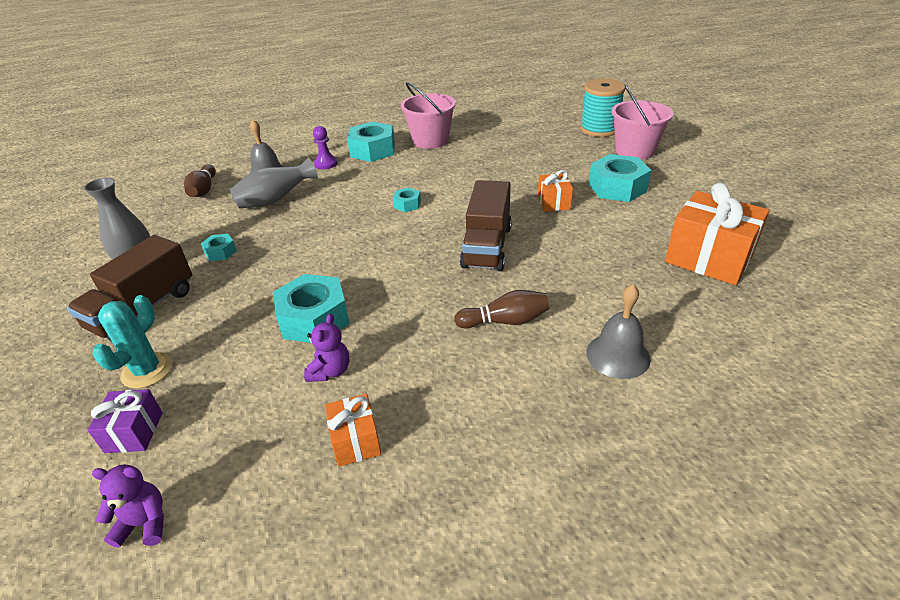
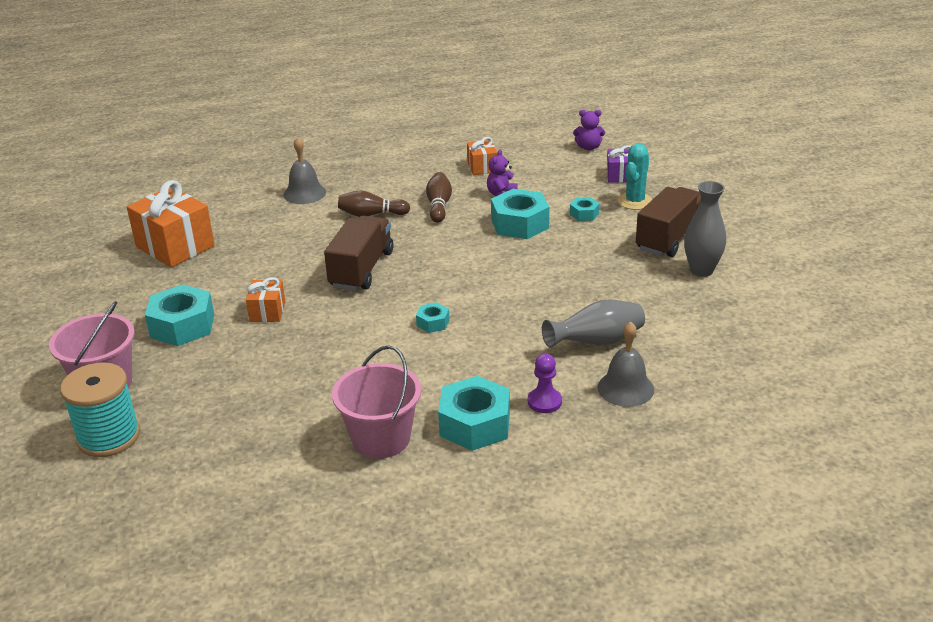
camera: 175 degrees left, 5 degrees down
(203, 190) = (704, 367): brown bowling pin -> brown bowling pin (439, 206)
(220, 252) = (630, 282): turquoise nut -> turquoise nut (584, 214)

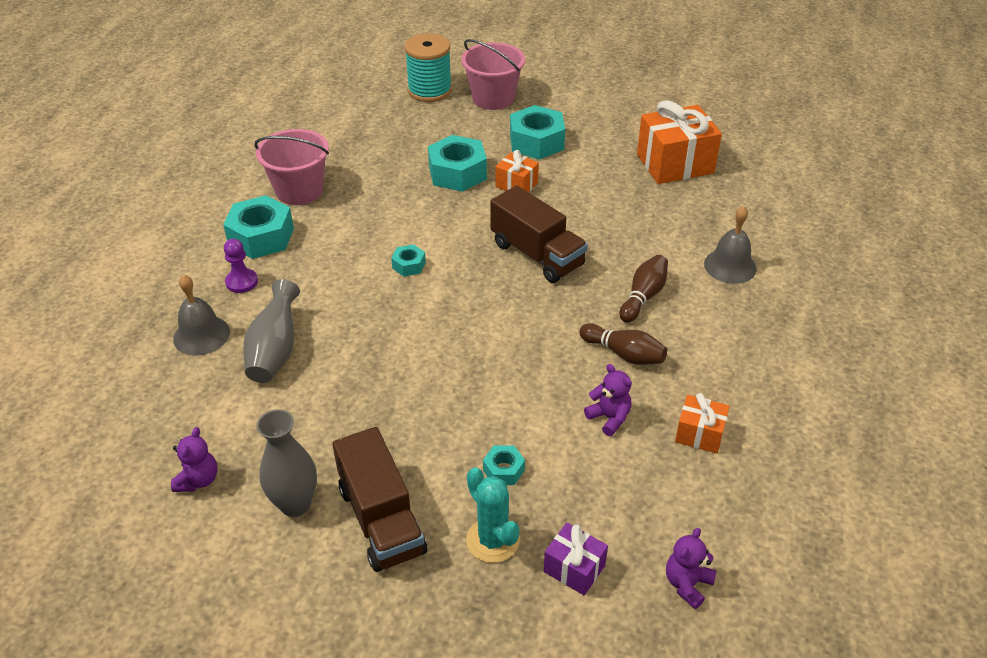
camera: 120 degrees right, 10 degrees up
(519, 224) = (529, 401): turquoise nut -> turquoise nut (457, 173)
(738, 314) = (198, 480): none -> purple teddy bear

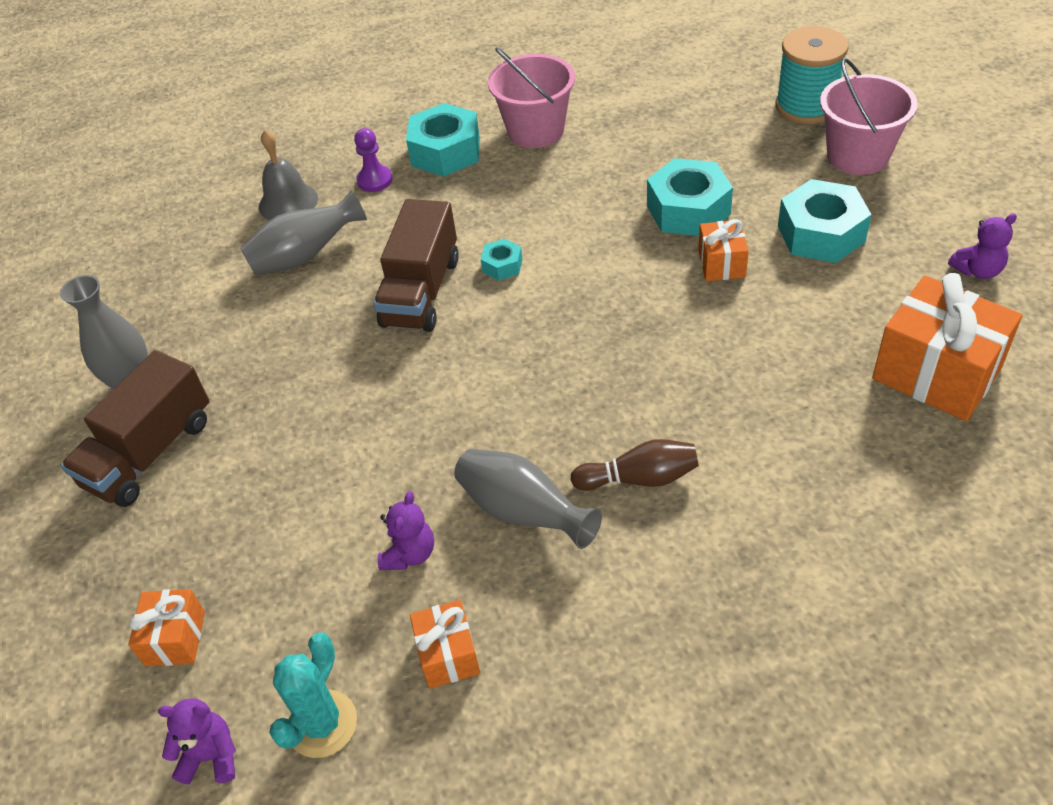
camera: 60 degrees right, 5 degrees up
(198, 480) = (123, 310): purple teddy bear -> purple teddy bear (977, 270)
(492, 540) = (173, 550): turquoise cactus -> turquoise cactus (322, 724)
(503, 470) = (270, 506): turquoise nut -> none
(537, 254) = (619, 348): brown truck -> brown truck (421, 291)
(574, 568) = (175, 638): purple gift -> orange gift
(624, 354) = (523, 512): brown bowling pin -> grey vase
(730, 266) = (787, 535): grey bell -> none

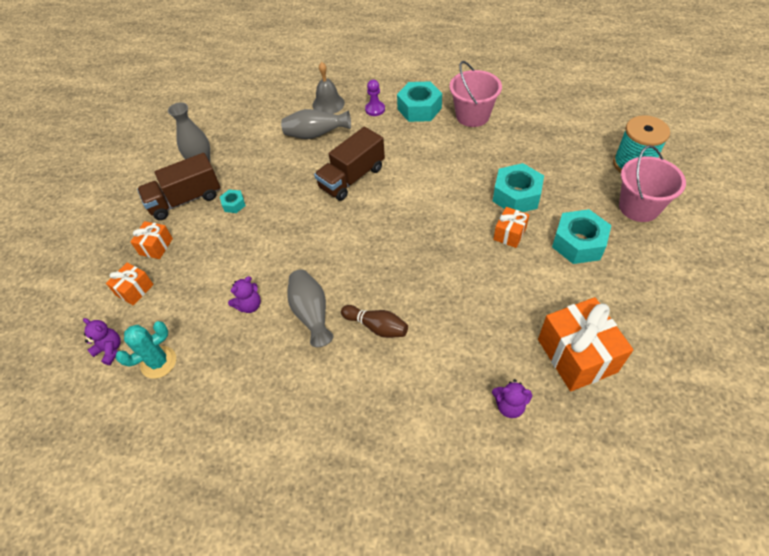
camera: 30 degrees right, 5 degrees up
(448, 654) = (229, 362): orange gift -> orange gift (156, 246)
(502, 265) = (399, 182): turquoise nut -> turquoise nut (234, 204)
(977, 270) = (653, 309): purple teddy bear -> purple teddy bear (509, 406)

